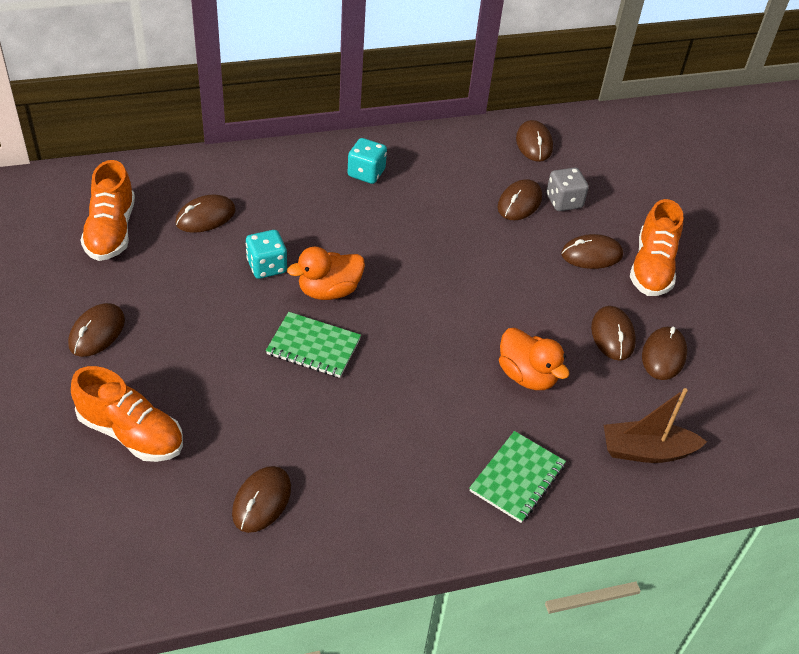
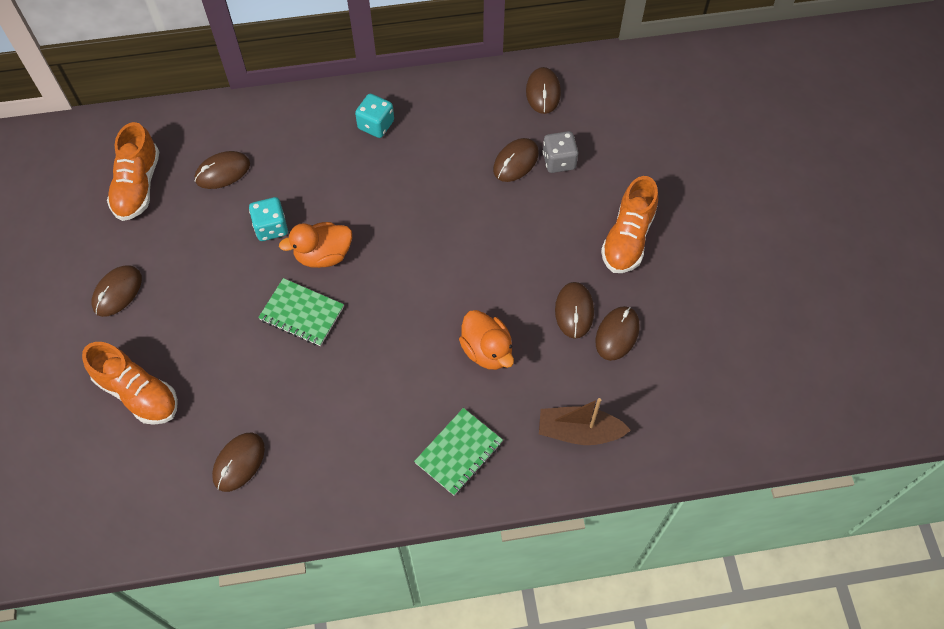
camera: 10 degrees right, 15 degrees up
(591, 255) = (573, 222): brown mouse -> none

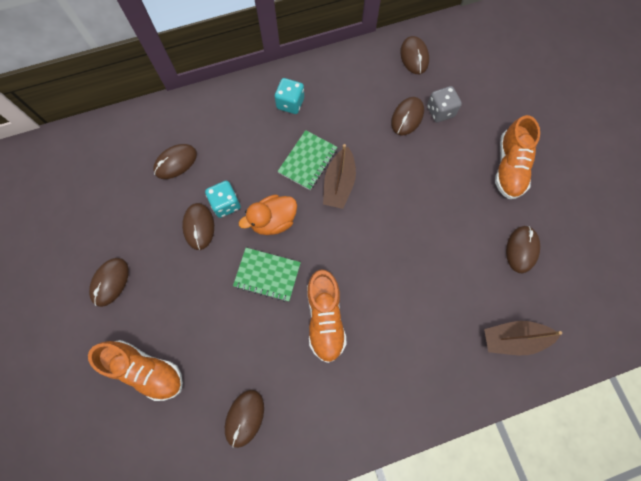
camera: 10 degrees left, 10 degrees up
(138, 185) = (108, 185): orange shoe -> orange shoe (325, 318)
(412, 226) = (339, 184): none -> brown boat
(459, 452) = (422, 375): green notebook -> green notebook (308, 161)
(487, 350) = (423, 281): orange duck -> none
(574, 311) = (483, 235): brown mouse -> brown mouse (199, 227)

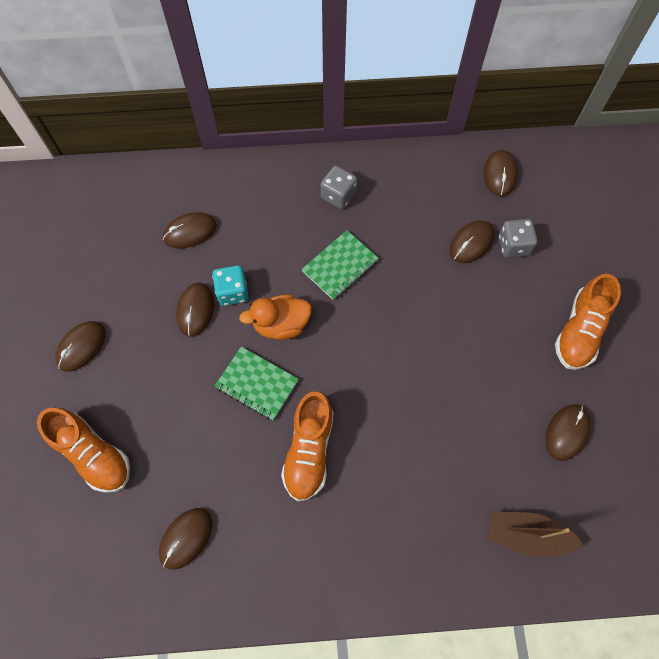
camera: 15 degrees right, 5 degrees down
(290, 103) = (338, 195): turquoise dice -> grey dice
(339, 184) = (369, 301): brown boat -> none

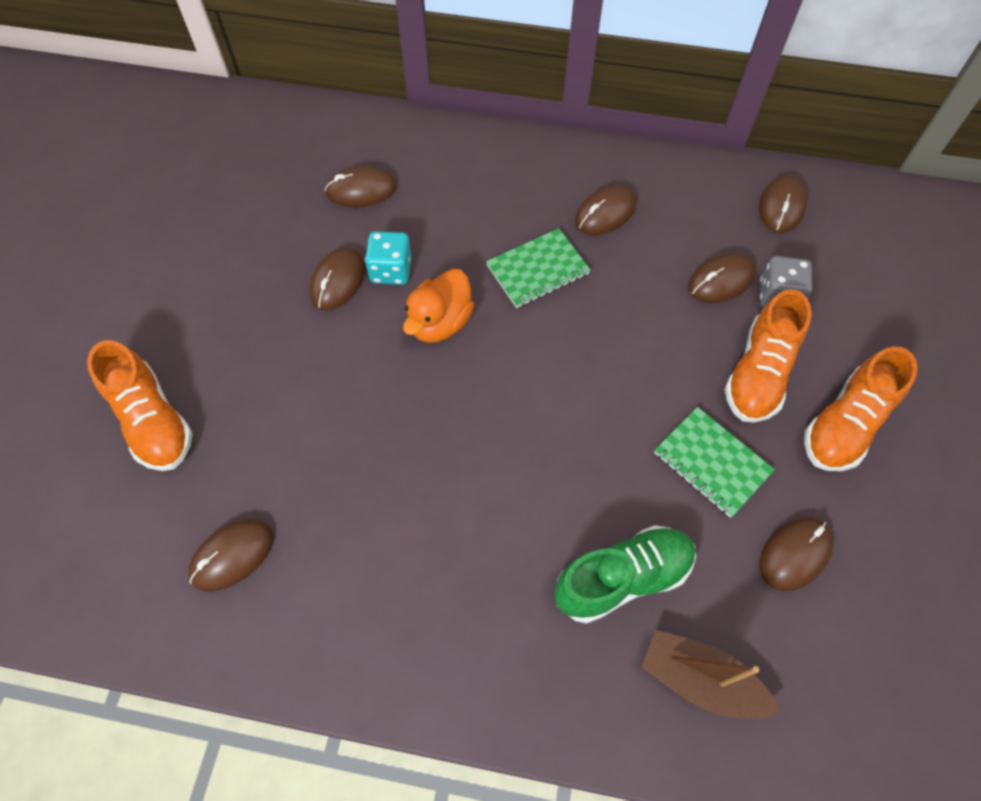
camera: 15 degrees right, 5 degrees down
(81, 347) = (184, 291): brown mouse -> brown mouse (605, 213)
(257, 384) = (386, 387): green notebook -> green notebook (711, 463)
(281, 324) = (440, 322): orange duck -> orange duck turned 60 degrees counterclockwise
(309, 451) = (428, 486): orange shoe -> orange shoe (758, 373)
(338, 195) = (560, 187): grey dice -> none
(459, 480) = (622, 578): none -> green shoe

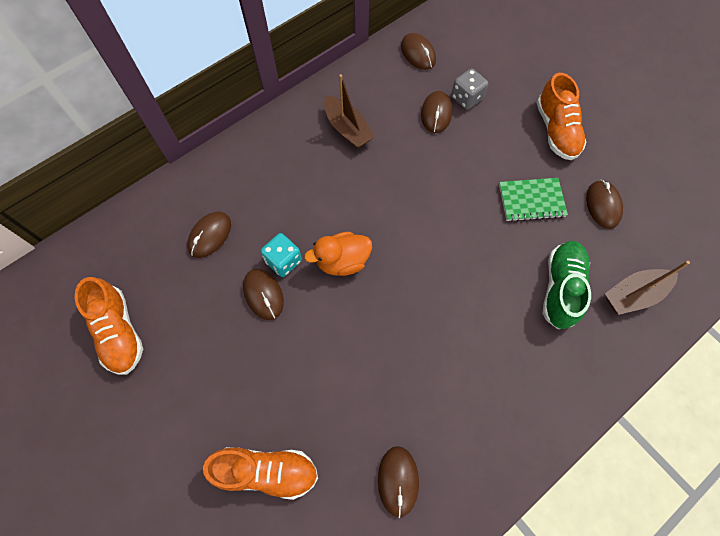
camera: 50 degrees left, 5 degrees up
(440, 322) = (342, 261): orange duck -> orange duck turned 90 degrees clockwise
(537, 270) = (353, 188): green notebook -> none
(605, 213) = (347, 129): brown mouse -> brown boat
(758, 373) = (501, 141): orange shoe -> orange shoe (119, 332)

